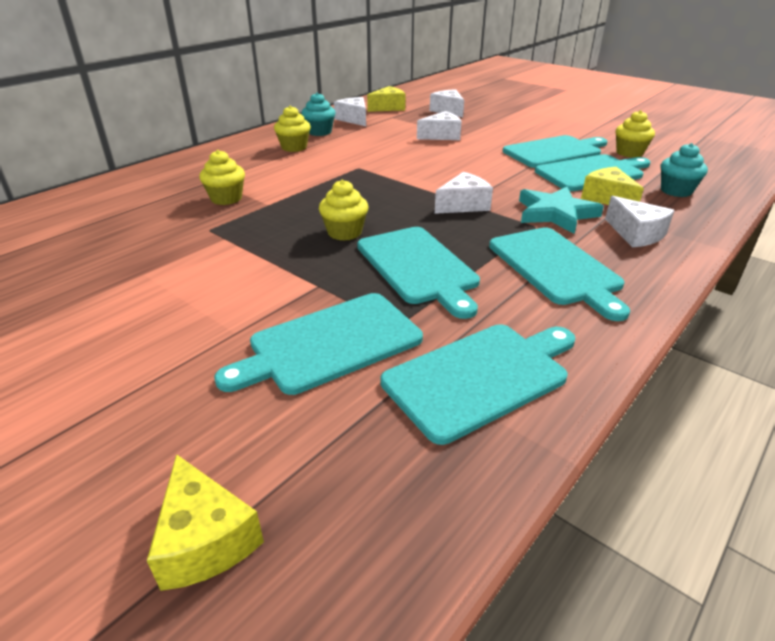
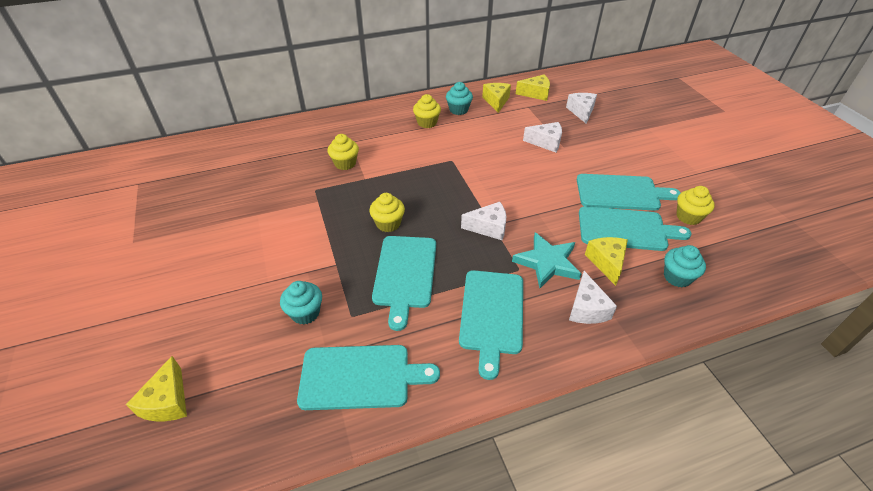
camera: 30 degrees right, 10 degrees up
(329, 344) = (305, 313): turquoise cutting board -> turquoise cupcake
(354, 119) = (496, 101): white cheese -> yellow cheese

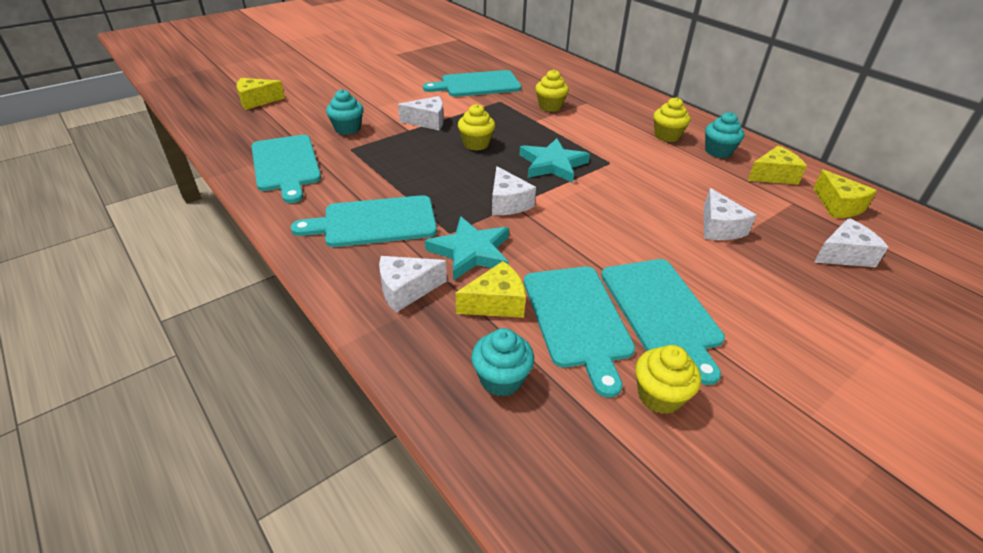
camera: 70 degrees right, 5 degrees down
(326, 247) = (427, 122): none -> white cheese
(405, 274) = (410, 165): turquoise cutting board -> turquoise cutting board (477, 85)
(442, 189) = (552, 164): none -> turquoise star

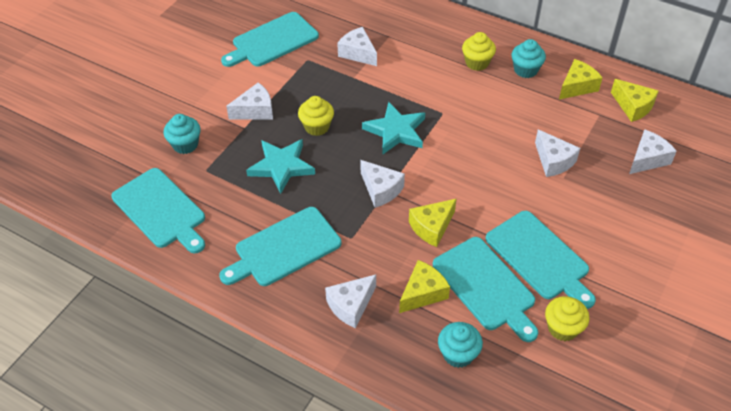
camera: 20 degrees left, 10 degrees up
(257, 101) = (65, 134): yellow cheese -> yellow cheese (432, 227)
(471, 252) = (379, 252): turquoise star -> turquoise star (281, 166)
(550, 106) = (358, 53): yellow cupcake -> white cheese

